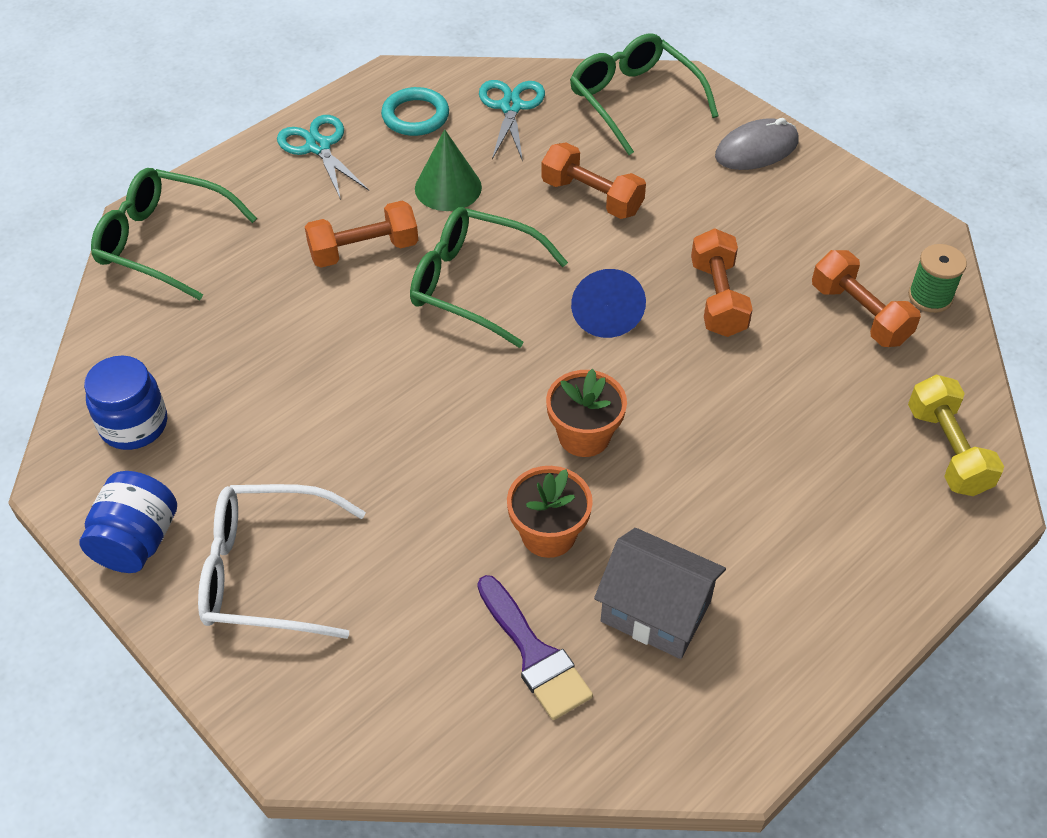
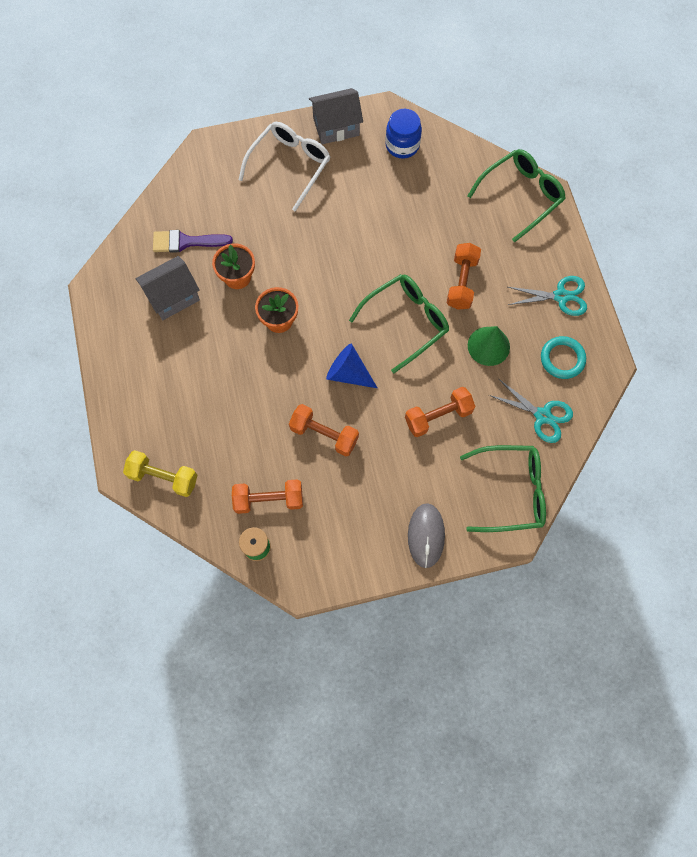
camera: 120 degrees right, 20 degrees up
(137, 541) = (336, 127): blue jar -> grey house

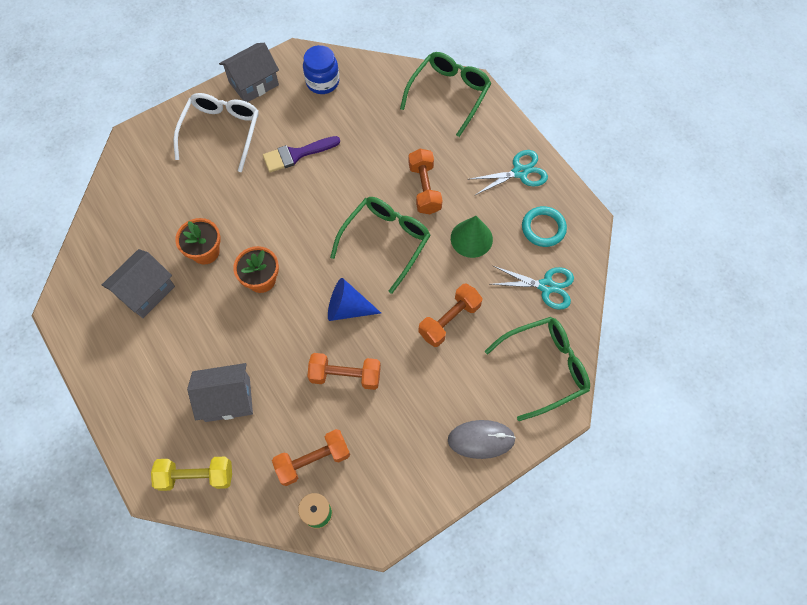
camera: 20 degrees left, 5 degrees down
(186, 242) = (142, 234): purple brush -> purple brush (296, 154)
(212, 419) = (227, 399): none -> grey house
(426, 535) = (481, 439): grey mouse -> grey mouse turned 75 degrees counterclockwise

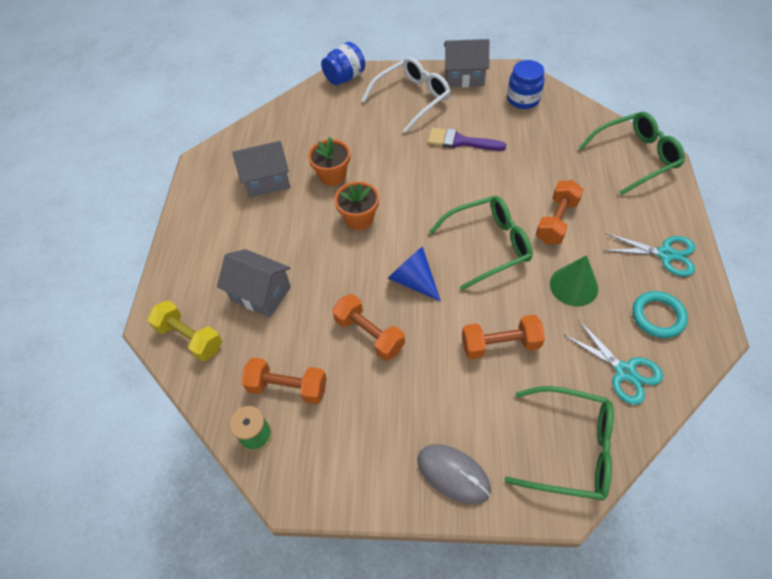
camera: 40 degrees right, 10 degrees down
(137, 141) = (345, 77): none -> blue jar

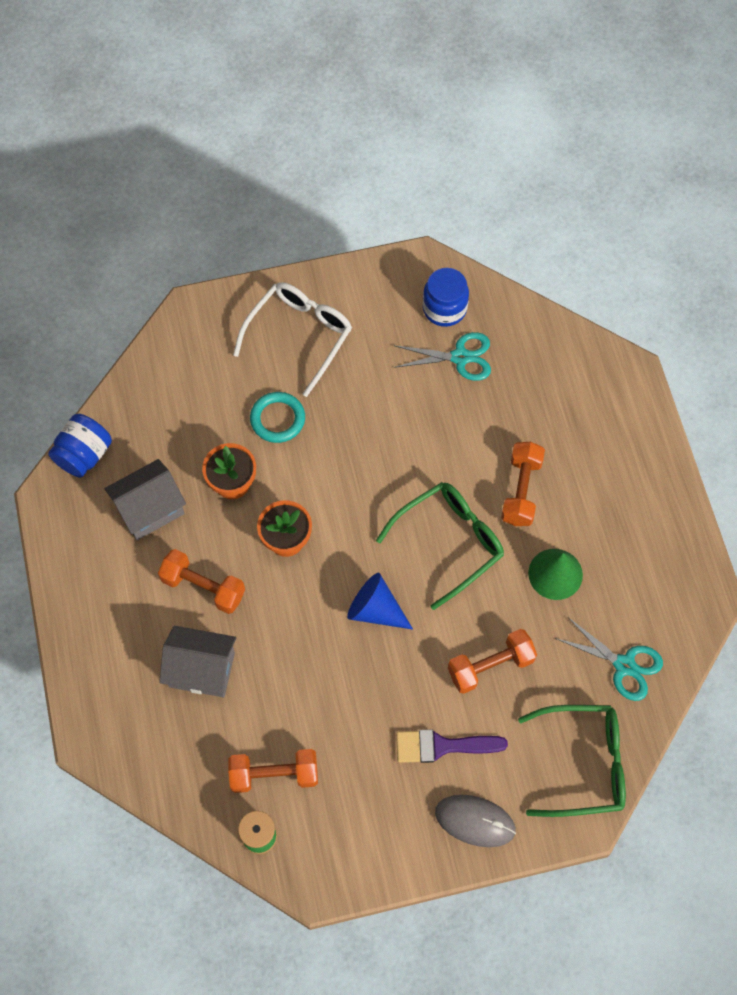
camera: 20 degrees left, 10 degrees up
(190, 337) = (139, 745): yellow dumbbell -> none
(345, 77) = (196, 316): blue jar -> blue jar (84, 455)
(369, 334) = (344, 689): orange dumbbell -> orange dumbbell (203, 587)
(460, 141) = (380, 395): purple brush -> purple brush (442, 746)
(464, 77) = (359, 284): grey house -> none
(635, 157) = (597, 376): green glasses -> none
(658, 316) = (649, 591): turquoise ring -> turquoise ring (277, 419)
(665, 254) = (648, 509): turquoise scissors -> turquoise scissors (460, 357)

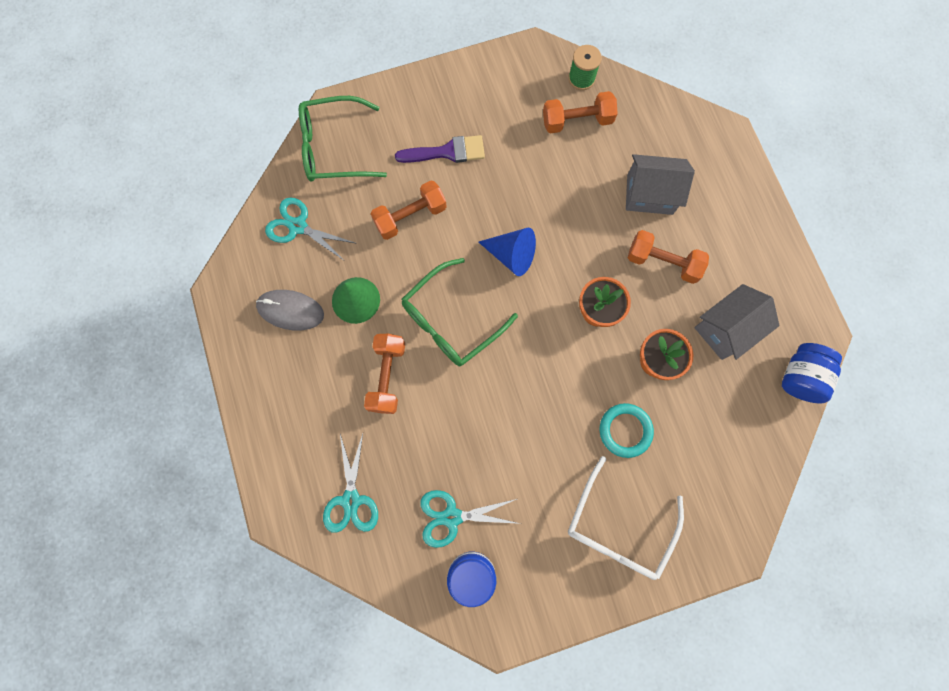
camera: 175 degrees right, 10 degrees up
(475, 821) = (418, 101): grey mouse -> grey mouse (290, 310)
(559, 379) = (351, 500): none -> turquoise scissors

